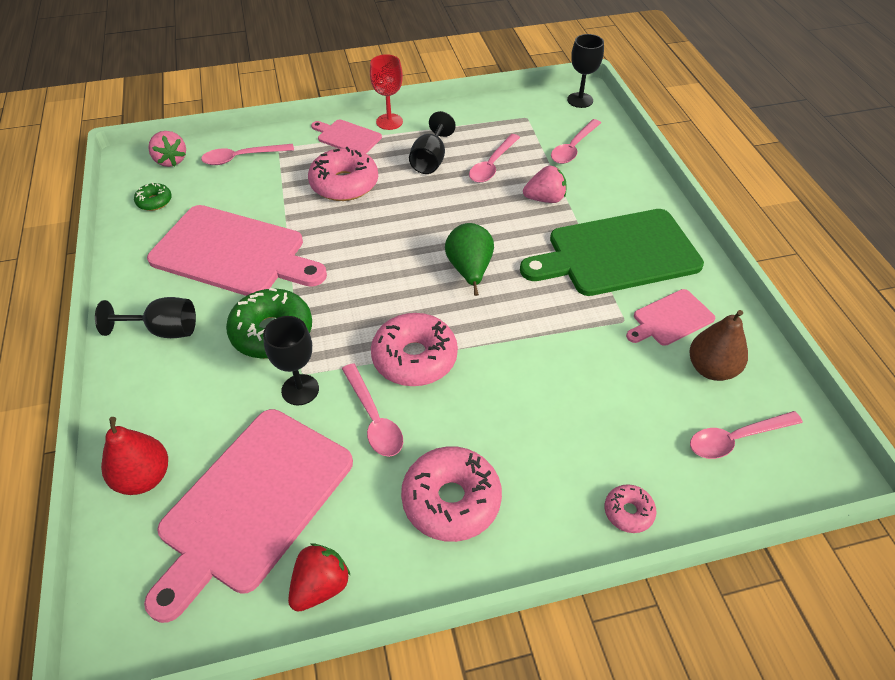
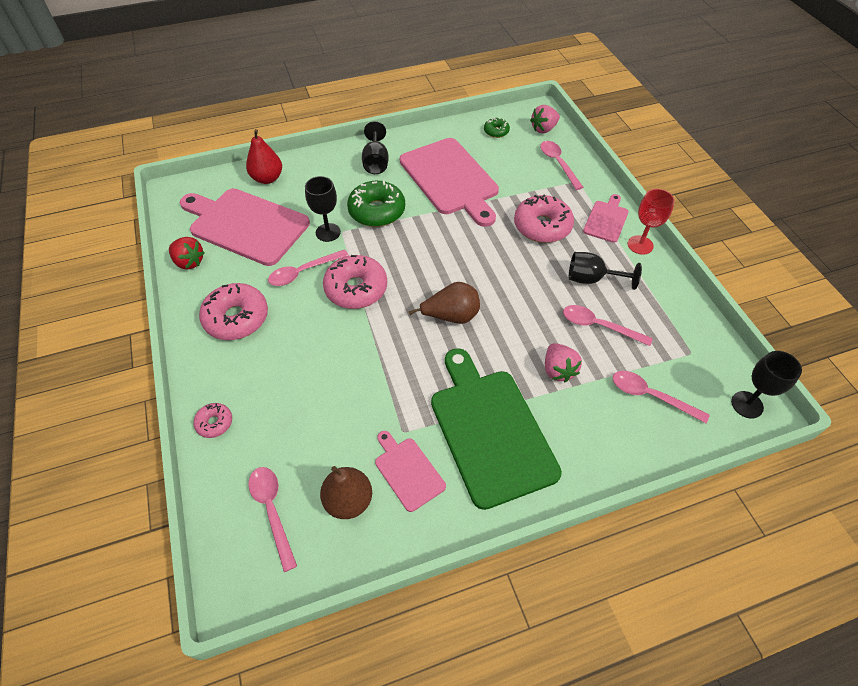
camera: 85 degrees right, 5 degrees up
(233, 253) = (450, 179): pink cutting board -> pink cutting board turned 45 degrees counterclockwise
(469, 270) = (451, 316): green pear -> brown pear

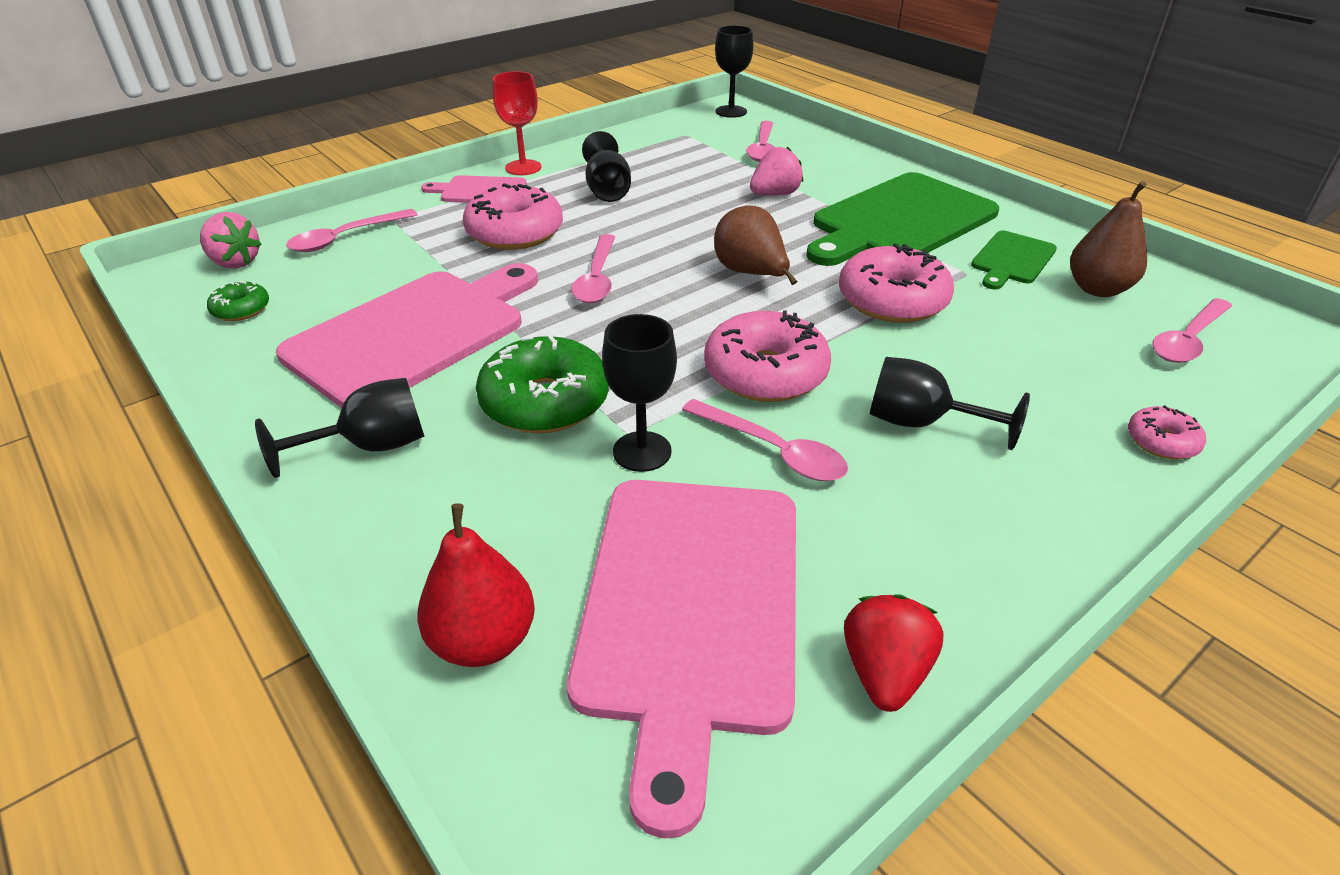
camera: 110 degrees left, 15 degrees down
(236, 318) = (956, 503): pink donut -> pink donut (892, 300)
(287, 331) = (921, 423): none -> black goblet
(408, 471) = (1012, 259): pink cutting board -> green cutting board
(599, 326) = (686, 179): pink spoon -> pink spoon (597, 278)

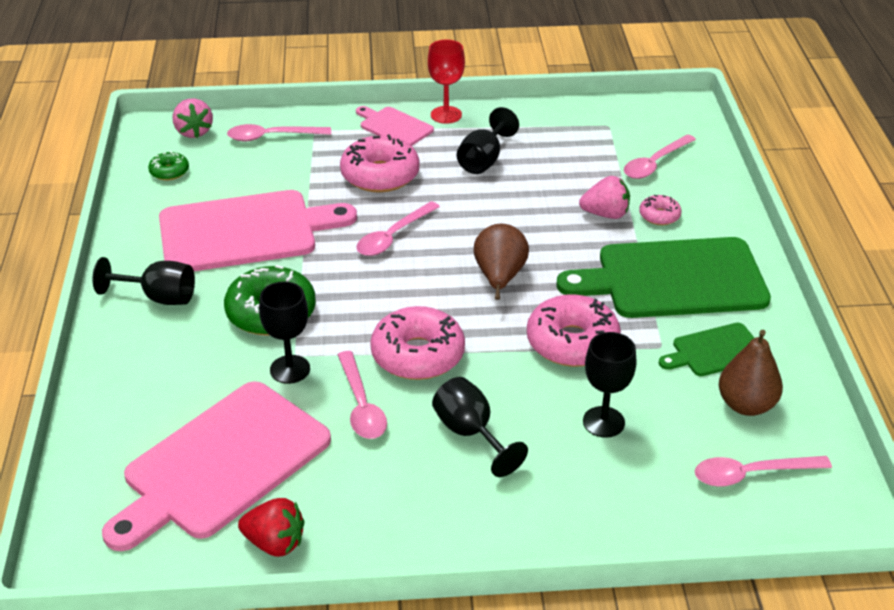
camera: 35 degrees right, 0 degrees up
(484, 641) = (117, 427): red pear -> none
(731, 111) = (678, 112): black goblet -> black goblet (603, 422)
(884, 672) = (275, 543): red strawberry -> red strawberry turned 60 degrees clockwise
(1161, 442) = (610, 524): pink donut -> pink donut (659, 216)

